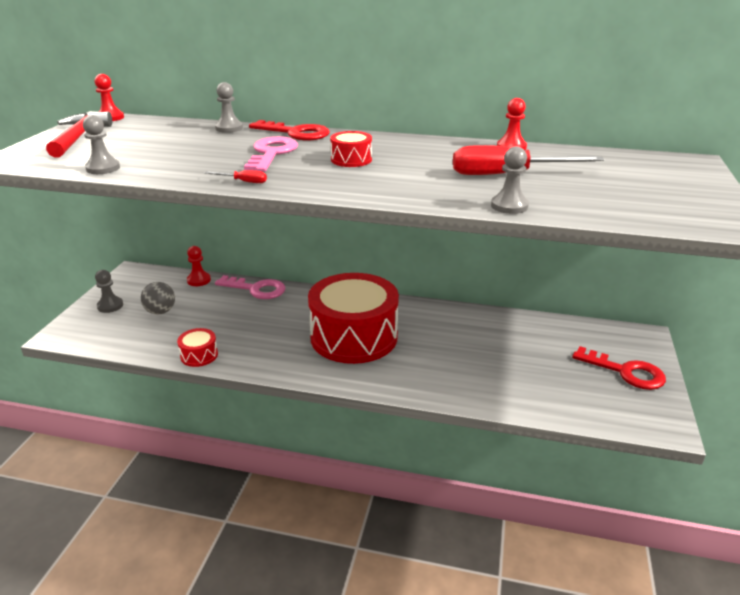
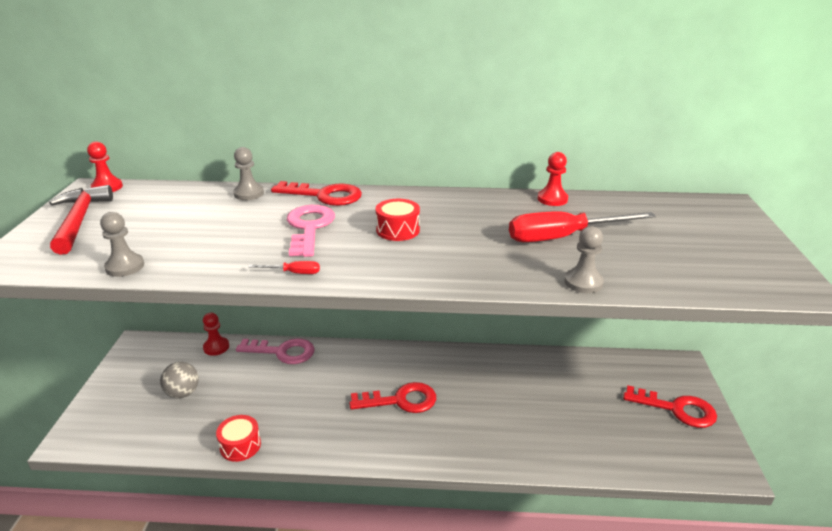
camera: 10 degrees left, 0 degrees up
(110, 306) = (122, 392): grey pawn -> none
(354, 337) = (401, 400): red drum -> red key

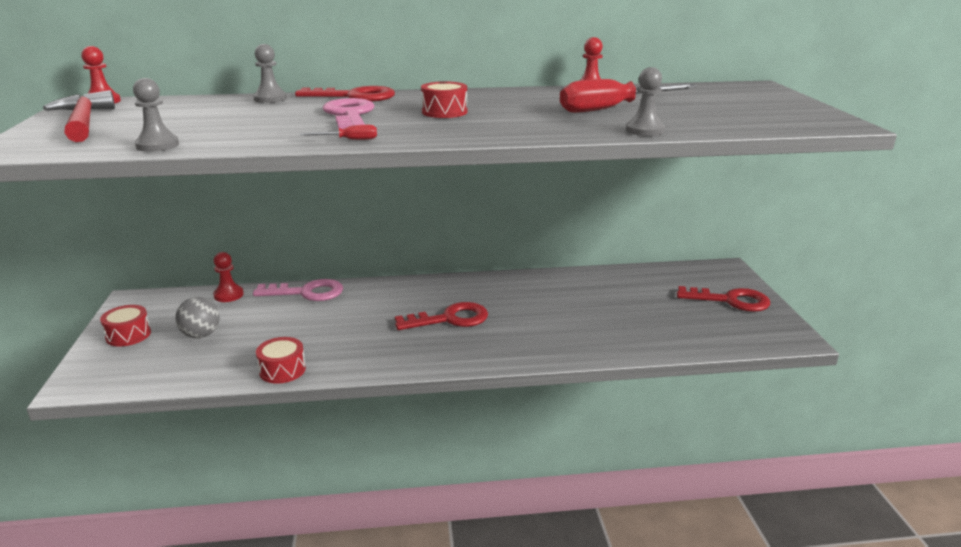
camera: 10 degrees left, 5 degrees down
(124, 386) = (128, 335): none -> red drum

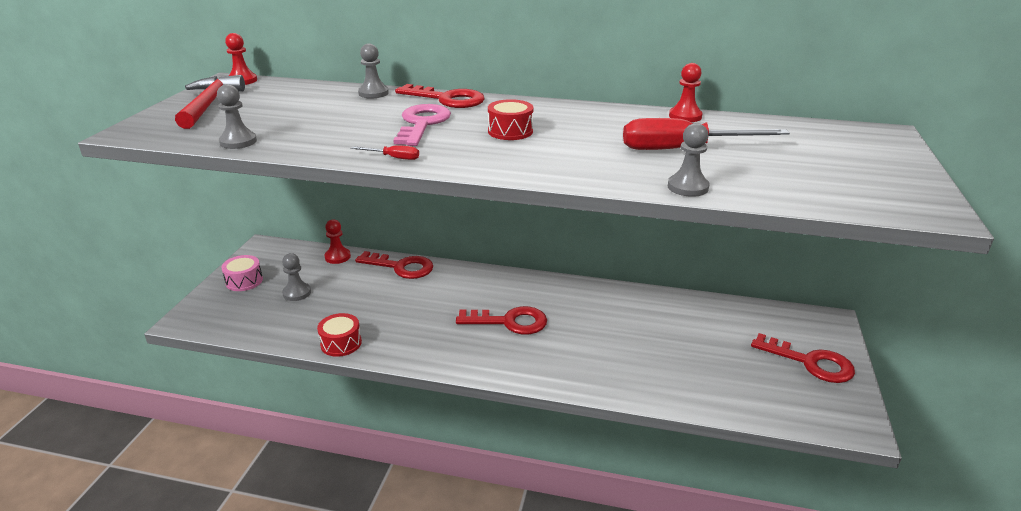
camera: 20 degrees right, 5 degrees up
(128, 335) = (244, 281): red drum -> pink drum
(201, 335) = (297, 293): grey ball -> grey pawn
(307, 292) = (401, 267): pink key -> red key

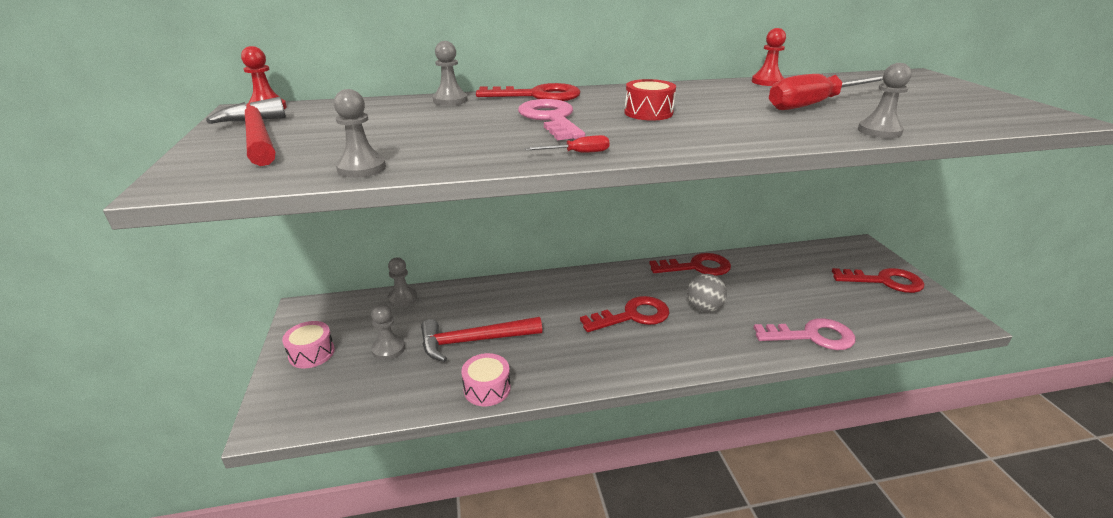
camera: 25 degrees left, 0 degrees up
(337, 257) = (402, 298): red pawn -> grey pawn
(341, 343) = (487, 389): red drum -> pink drum
(362, 305) = (474, 341): none -> red hammer
(401, 267) = (481, 291): red key -> red key (697, 267)
(582, 334) = (704, 308): none -> grey ball
(664, 389) = (812, 336): none -> pink key

